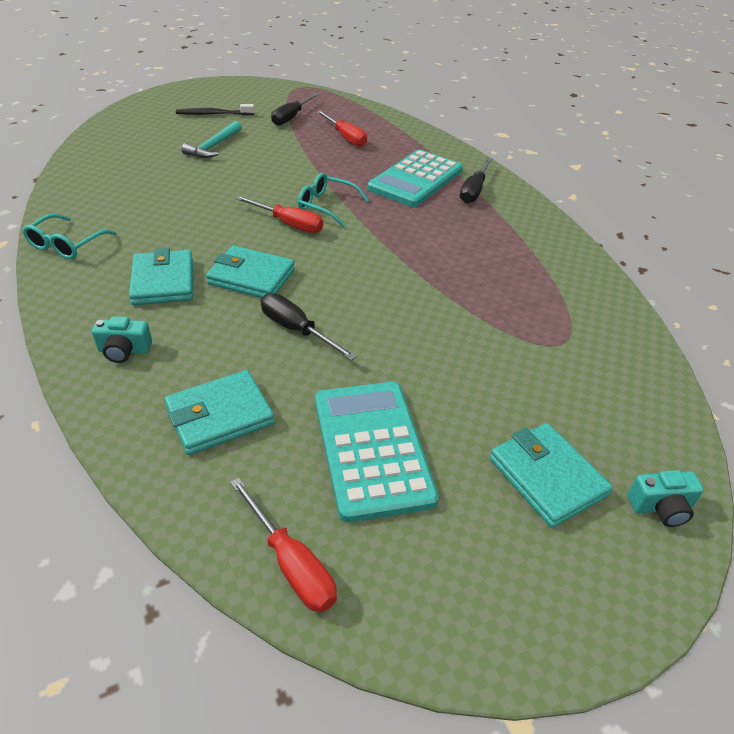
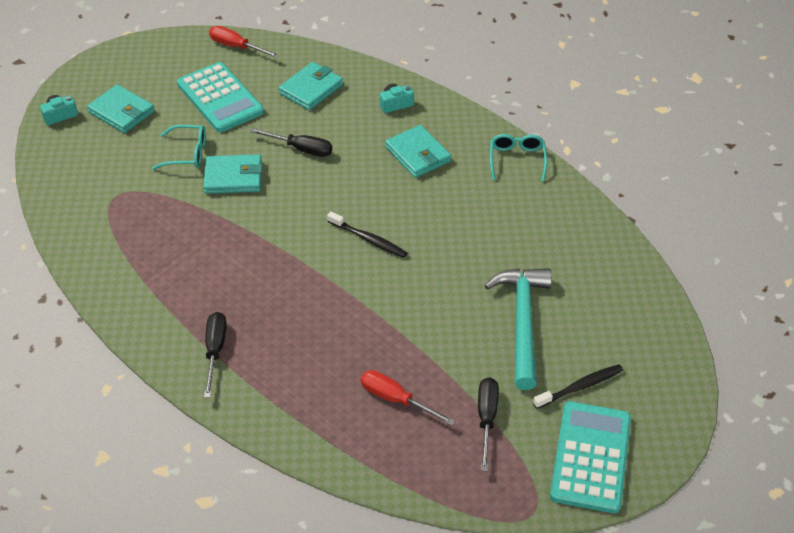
camera: 160 degrees right, 5 degrees up
(214, 146) = (522, 322): turquoise hammer -> turquoise hammer, size x1.65
(251, 277) = (360, 178): turquoise wallet -> turquoise wallet (233, 177)
(288, 224) = (368, 239): red screwdriver -> black toothbrush
(326, 206) = (350, 273): turquoise glasses -> turquoise glasses (187, 153)
(415, 179) = (282, 347): turquoise calculator -> turquoise calculator (590, 457)

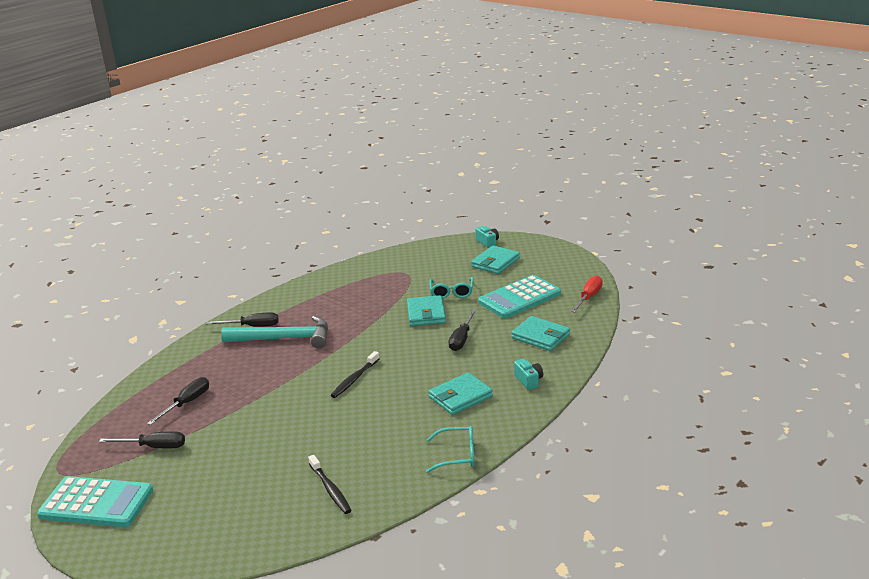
camera: 90 degrees right, 20 degrees down
(396, 399) = (187, 403): red screwdriver -> black screwdriver
(522, 322) = (248, 463): turquoise hammer -> turquoise hammer (284, 339)
(580, 387) = (169, 497): black toothbrush -> black toothbrush (330, 489)

